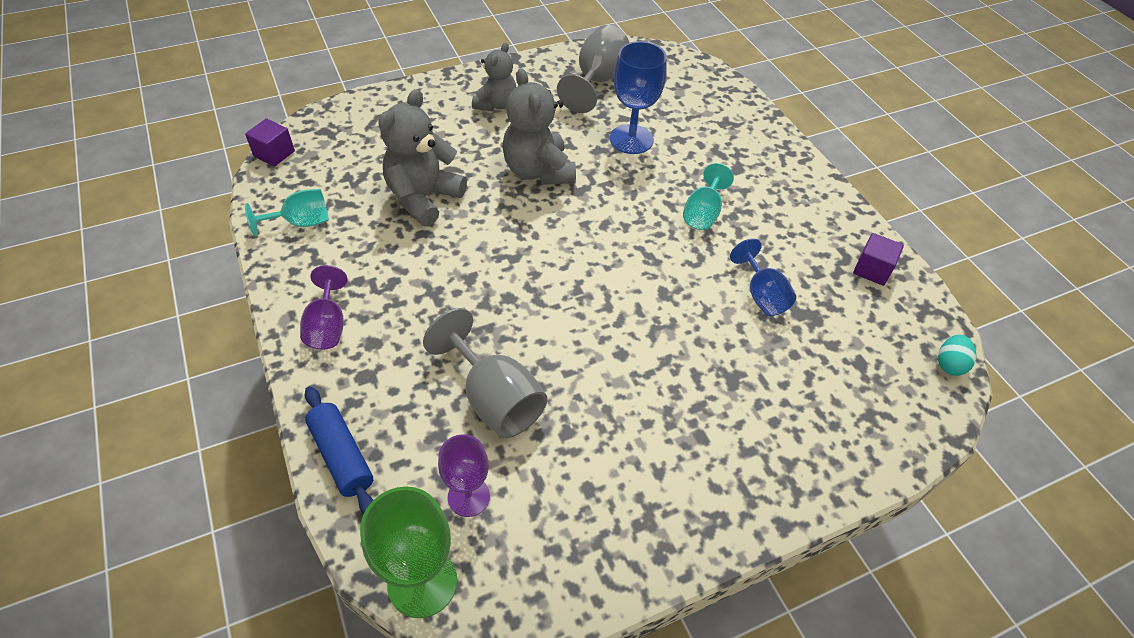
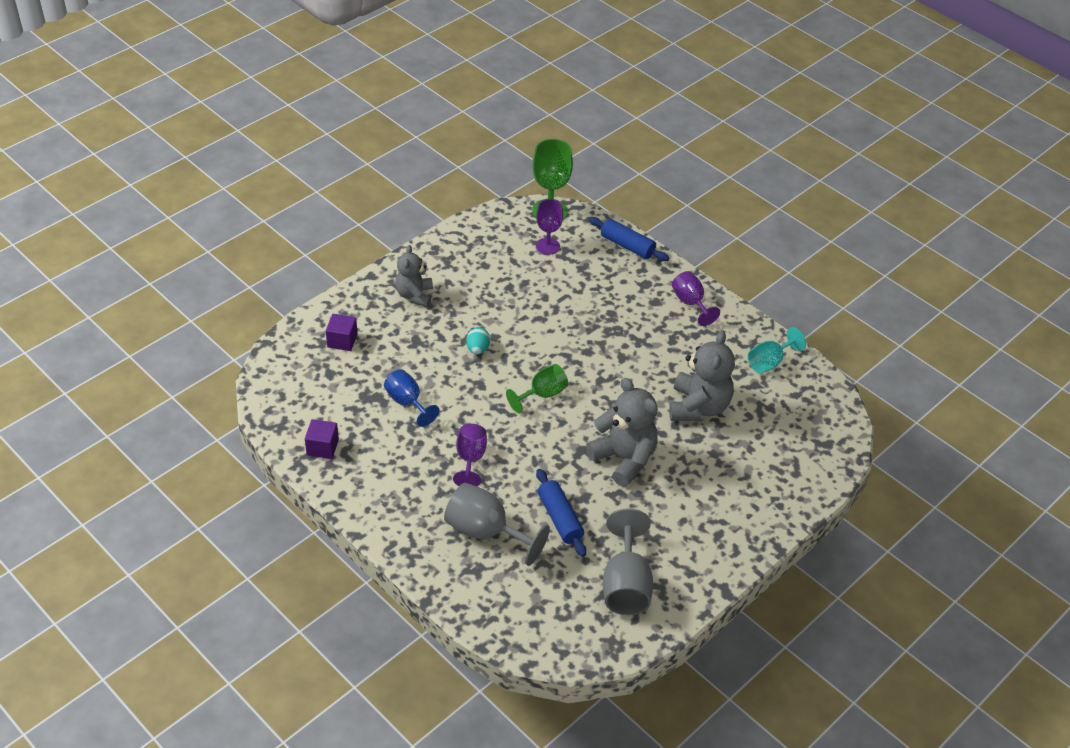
camera: 160 degrees right, 5 degrees down
(274, 154) = (844, 410): purple cube -> purple cube (342, 341)
(494, 398) = (561, 292): grey goblet -> grey goblet (486, 532)
(496, 104) = (704, 520): grey teddy bear -> grey teddy bear (414, 295)
(593, 259) = (542, 394): none -> green goblet
(631, 139) = (560, 518): blue goblet -> blue rolling pin
(703, 213) = (470, 459): turquoise goblet -> purple goblet
(949, 364) = (265, 389): turquoise egg -> turquoise egg (478, 349)

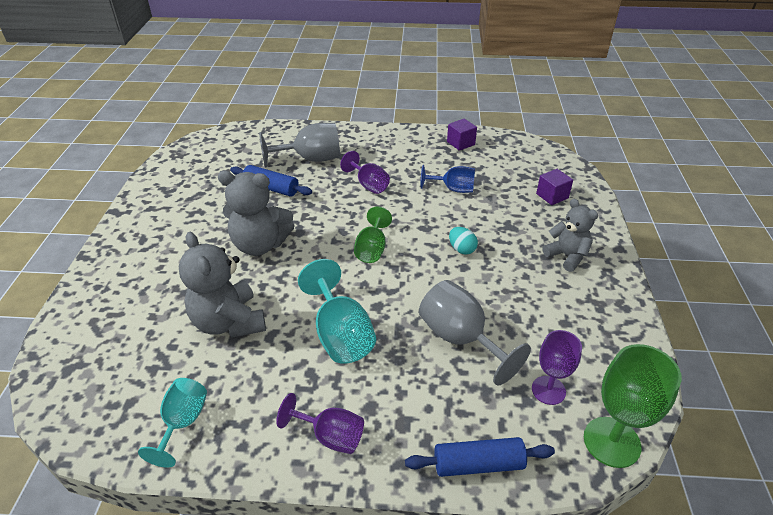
camera: 140 degrees right, 5 degrees down
(626, 585) = (193, 181): grey goblet -> grey goblet (461, 339)
(631, 350) = (340, 334): none -> turquoise goblet

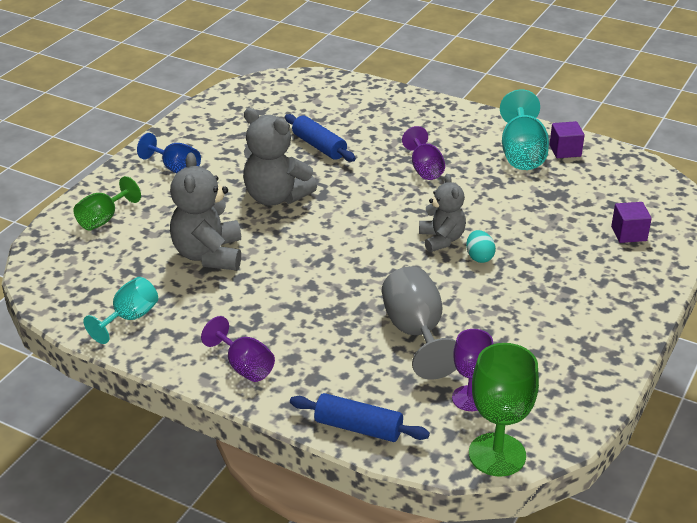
camera: 25 degrees right, 5 degrees down
(311, 159) = (379, 127): grey goblet -> none
(340, 334) = (303, 295): turquoise goblet -> turquoise goblet (522, 153)
(372, 249) = (384, 231): green goblet -> green goblet (103, 219)
(453, 189) = (516, 197): blue goblet -> blue goblet (175, 168)
(567, 256) = (592, 296): grey teddy bear -> grey teddy bear (441, 239)

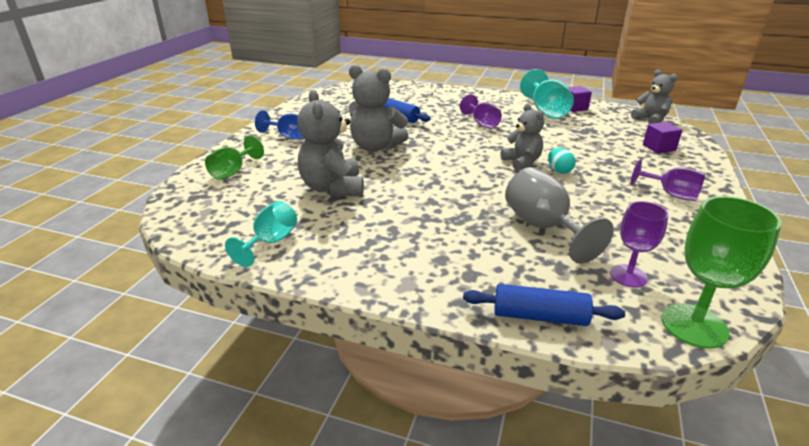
camera: 10 degrees left, 5 degrees down
(244, 366) = (397, 272): purple goblet -> purple goblet (670, 194)
(654, 183) = (650, 120): none -> grey teddy bear

